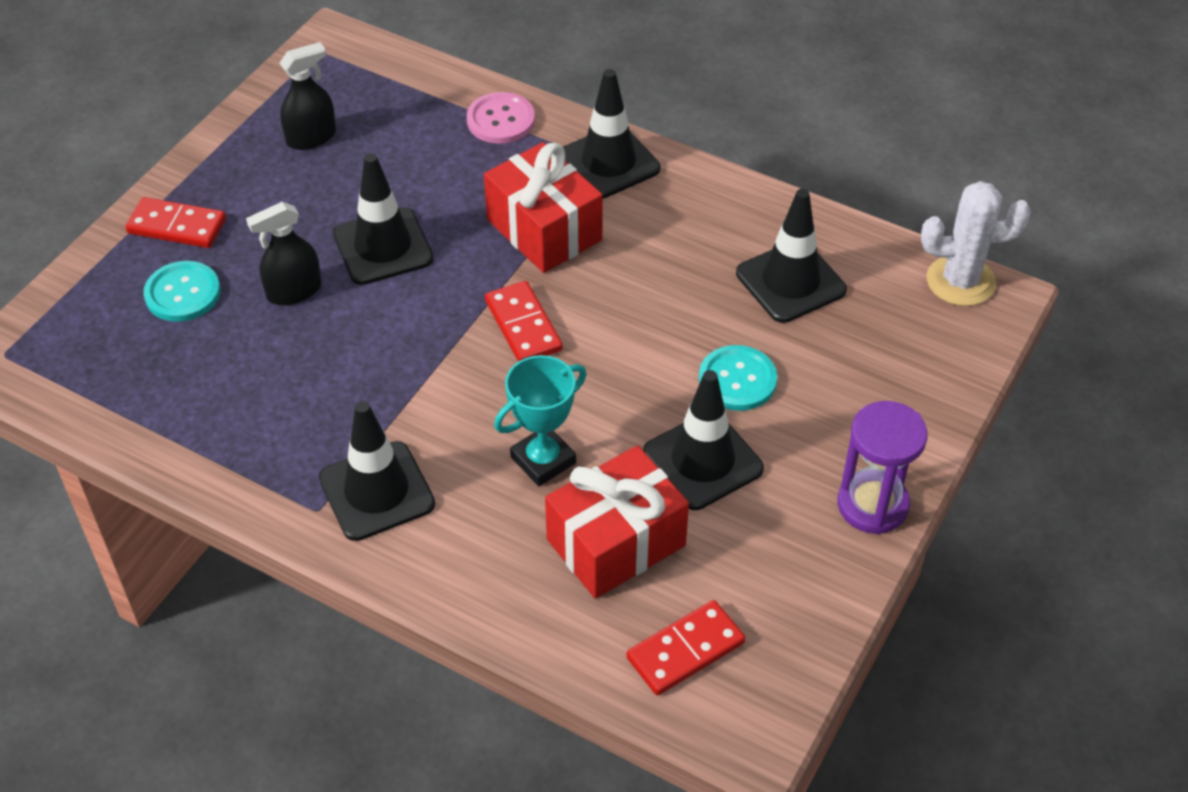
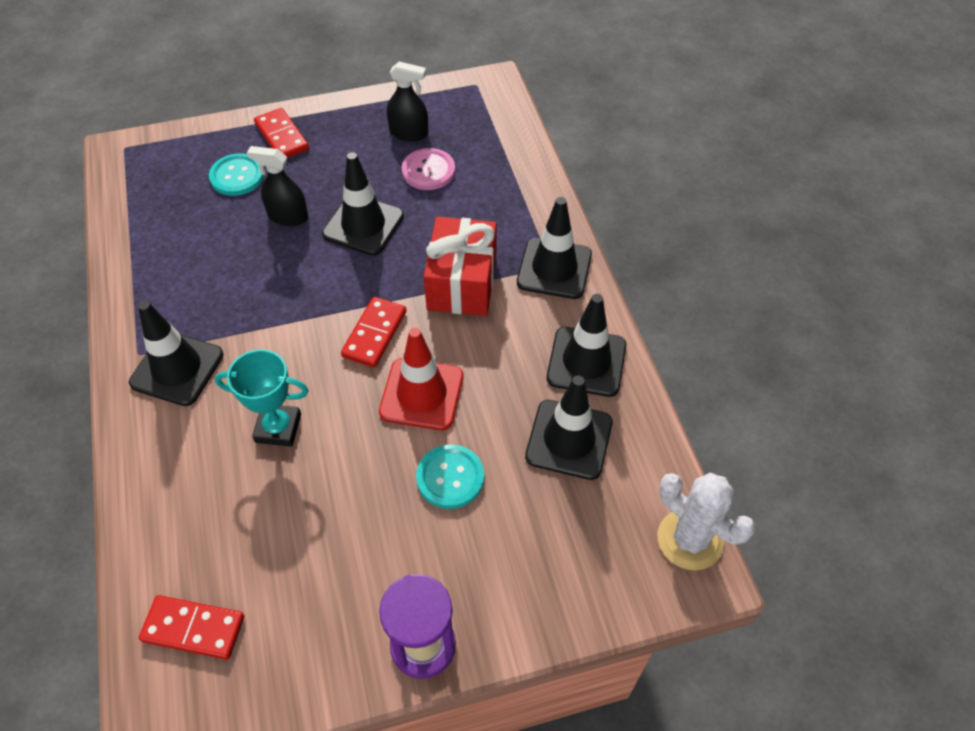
camera: 45 degrees right, 5 degrees up
(500, 120) = (524, 195): pink button -> pink button (428, 171)
(616, 542) = (248, 518): red gift -> none
(630, 339) = (421, 394): none -> red traffic cone
(703, 461) = (361, 512): black traffic cone -> black traffic cone (586, 362)

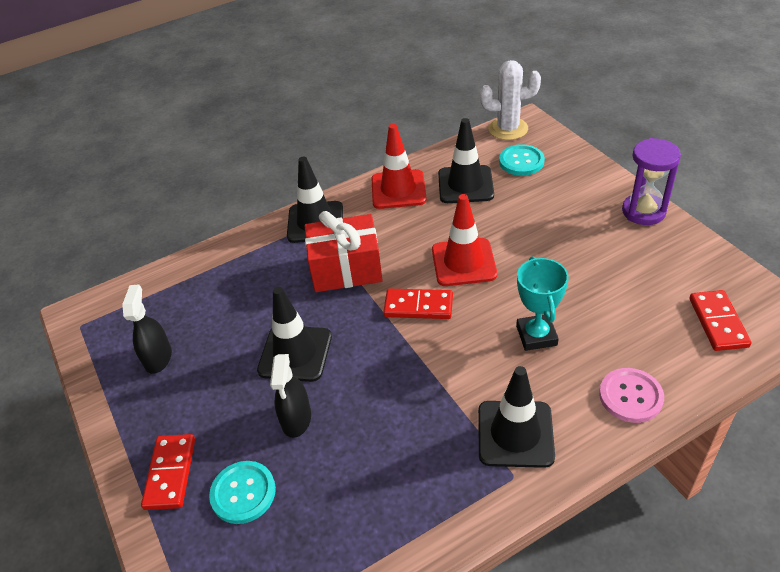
camera: 100 degrees left, 10 degrees down
(281, 136) = (170, 473): red domino -> red domino turned 45 degrees counterclockwise
(428, 171) = (213, 327): pink button -> pink button (630, 396)
(450, 477) = (524, 230): turquoise button -> turquoise button (521, 161)
(586, 362) = (398, 189): black traffic cone -> red traffic cone
(690, 539) = (508, 129): white cactus -> white cactus turned 60 degrees clockwise

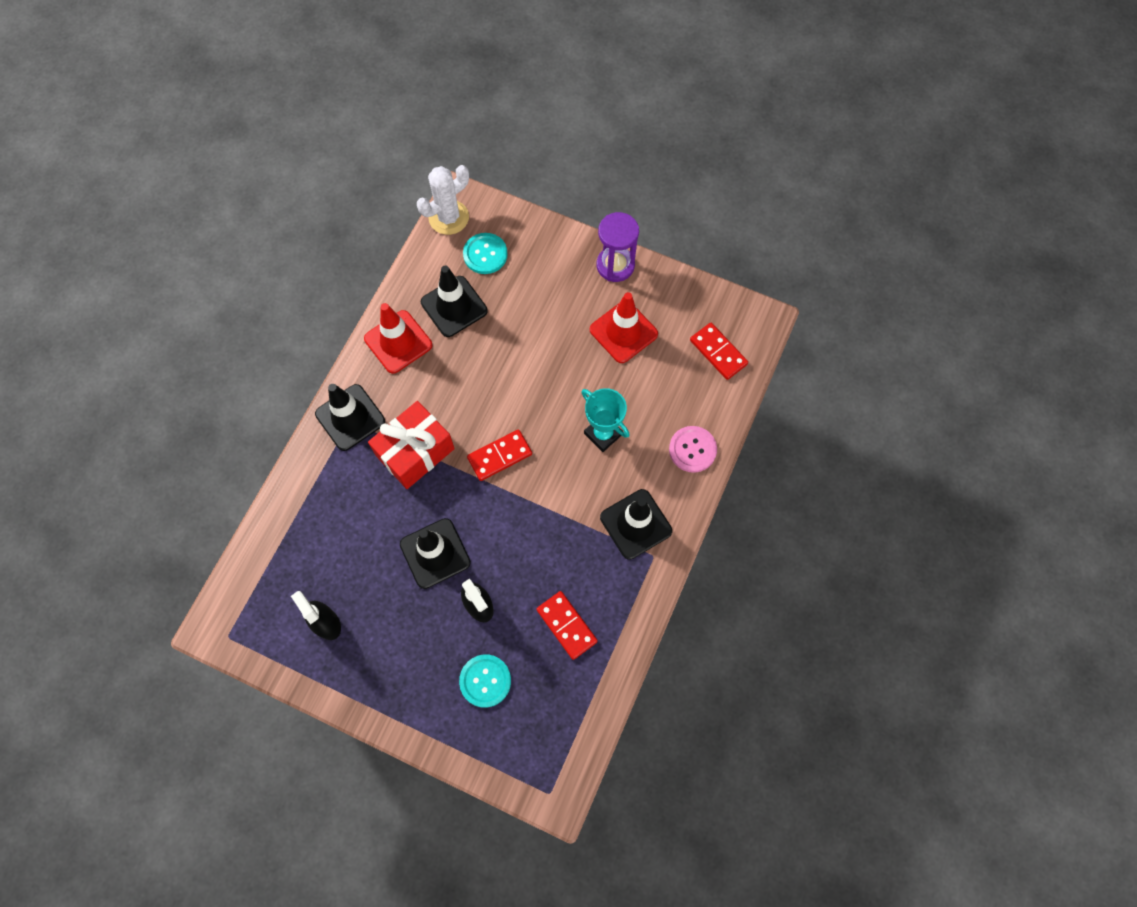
camera: 40 degrees left, 25 degrees up
(170, 473) = (421, 701): red domino -> red domino (567, 625)
(463, 262) = (507, 393): red traffic cone -> red traffic cone (623, 332)

